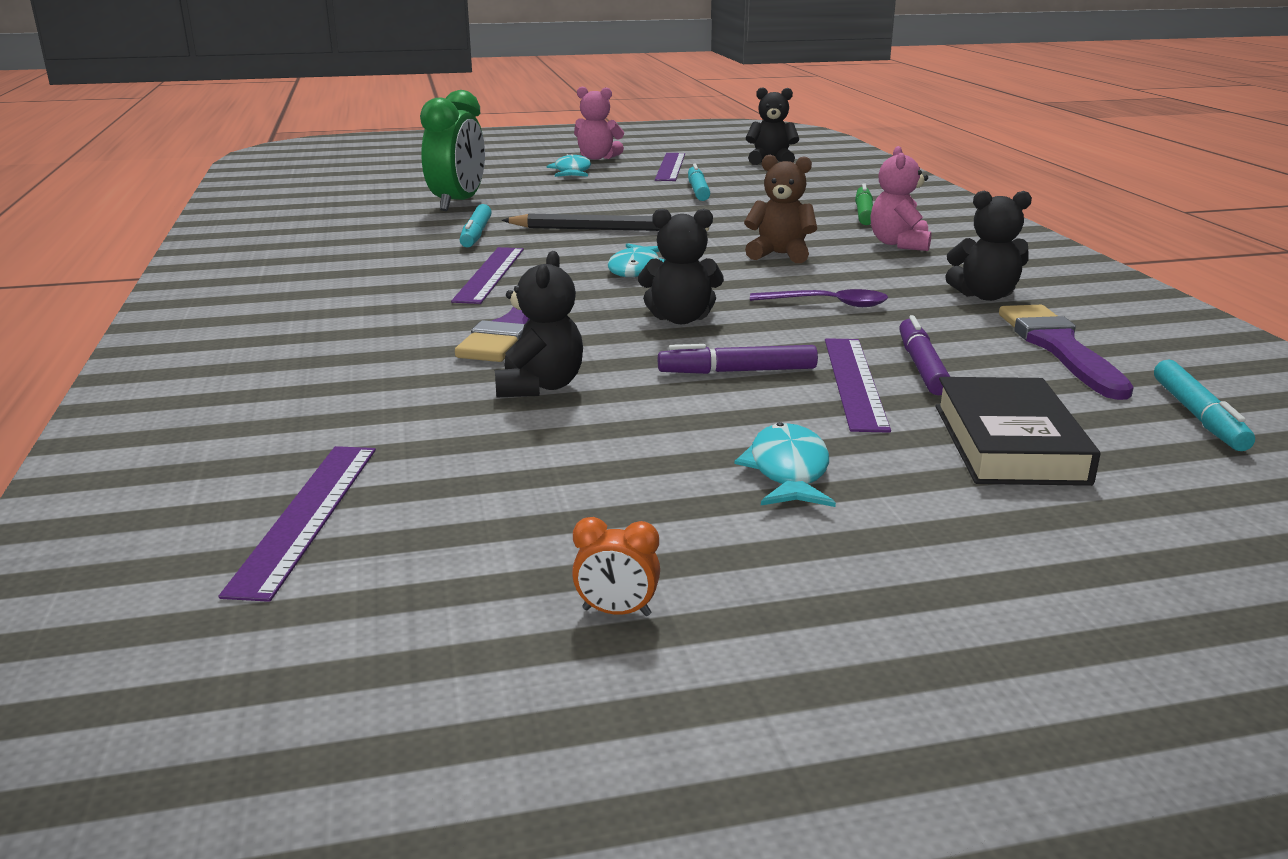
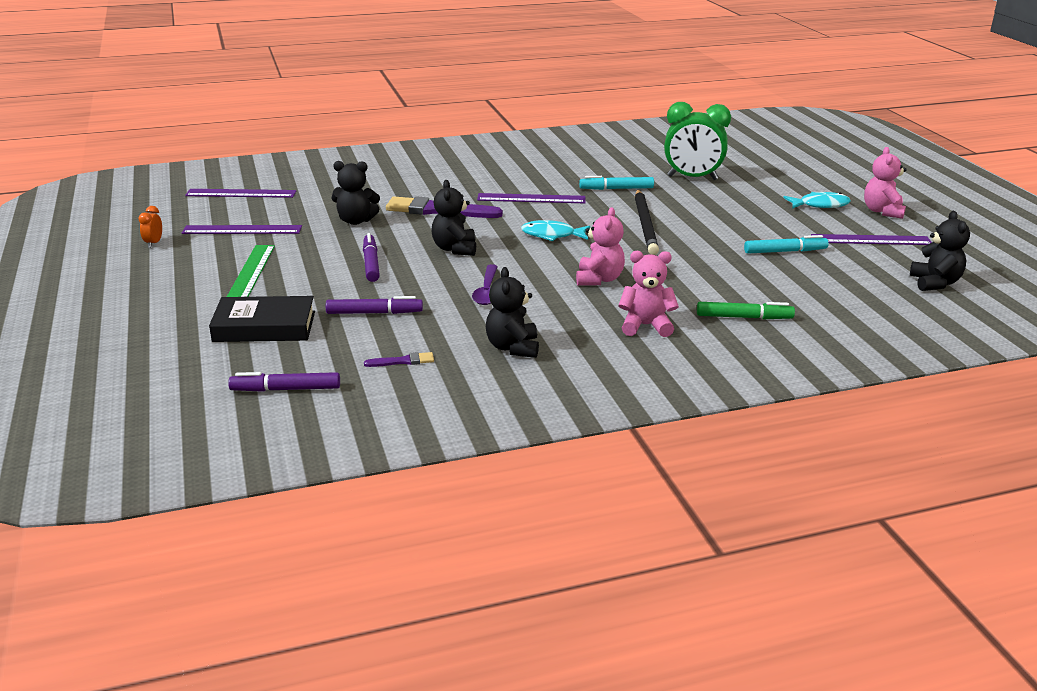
camera: 85 degrees right, 5 degrees up
(780, 255) = (599, 279): brown teddy bear -> pink teddy bear
(788, 471) = (250, 273): turquoise fish -> green ruler
(854, 382) = (352, 292): purple ruler -> purple ruler (242, 230)
(1059, 348) = (403, 361): purple brush -> purple brush, size x0.45
(1198, 416) = (286, 389): turquoise marker -> purple marker

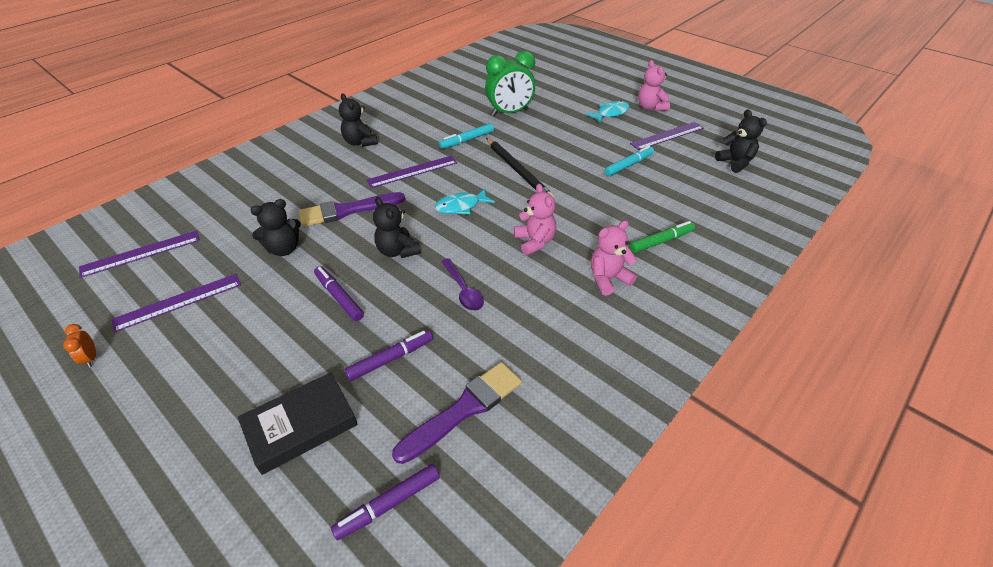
camera: 30 degrees left, 15 degrees up
(250, 273) = (230, 357): green ruler -> none
(403, 361) = (464, 409): purple brush -> purple brush, size x2.21
(513, 347) = (537, 348): black teddy bear -> black teddy bear (360, 142)

